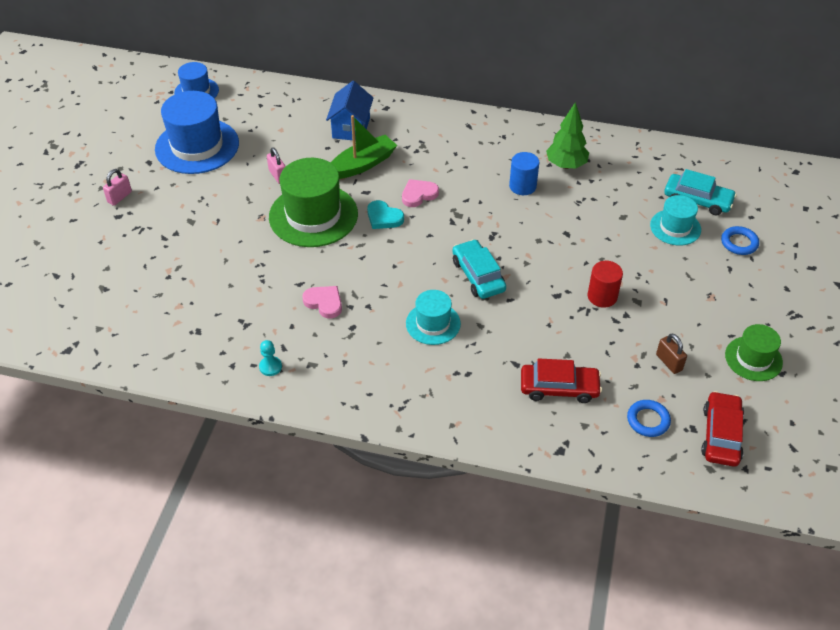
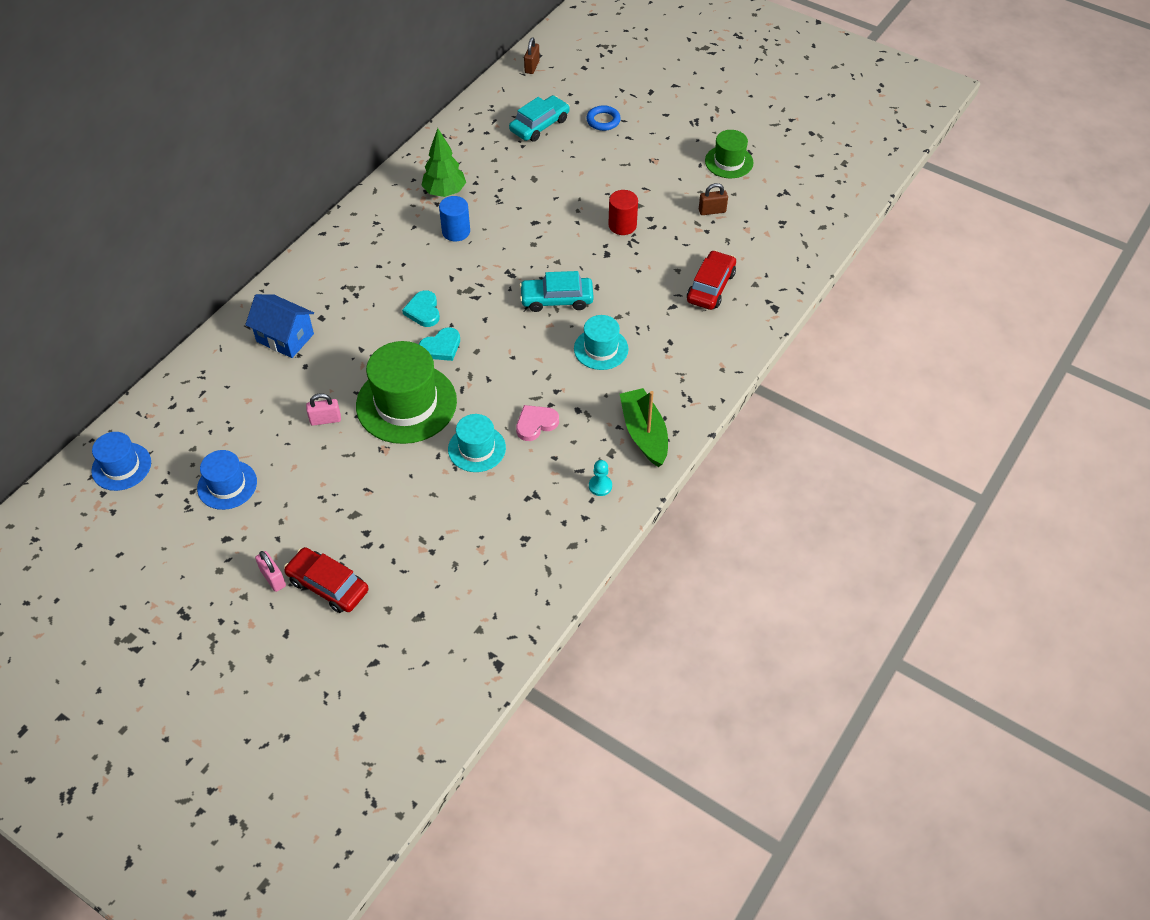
camera: 70 degrees left, 5 degrees up
(197, 146) = (227, 485): blue hat -> blue hat, size x0.56
(362, 164) = (351, 343): green boat -> green boat (644, 433)
(418, 195) = (423, 311): pink heart -> turquoise heart
(648, 420) = (765, 244): blue ring -> none
(675, 227) = (565, 151): turquoise hat -> turquoise hat (477, 448)
(721, 435) = (794, 208): red car -> red car (328, 585)
(775, 172) = (532, 67): none -> brown padlock

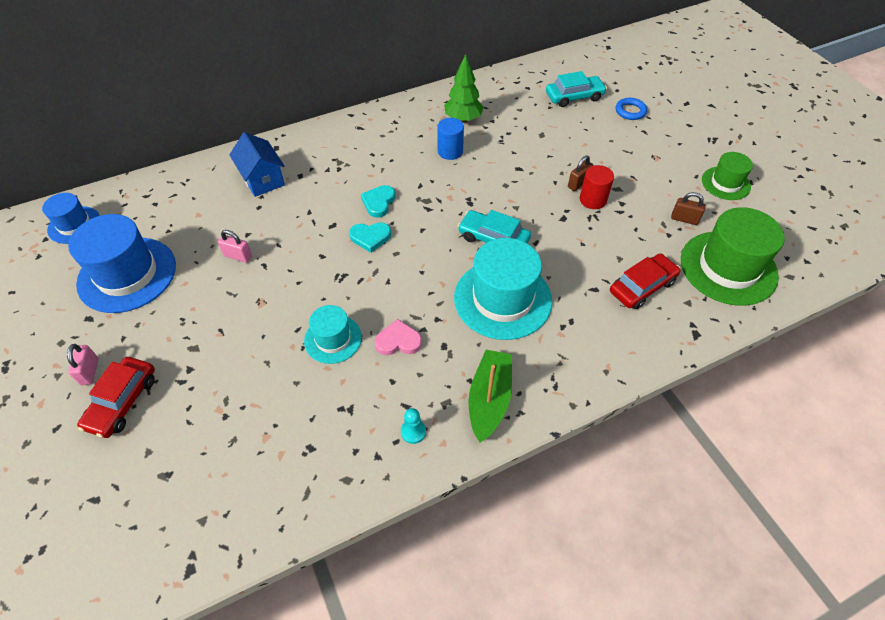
camera: 30 degrees right, 0 degrees up
(227, 485) = (127, 274): blue hat -> blue hat, size x1.78
(328, 585) = (122, 401): red car -> red car turned 135 degrees counterclockwise
(406, 403) = (308, 272): green hat -> green hat (728, 268)
(532, 67) = (597, 53): brown padlock -> brown padlock (578, 183)
(601, 349) = (502, 299): turquoise hat -> turquoise hat, size x1.78

